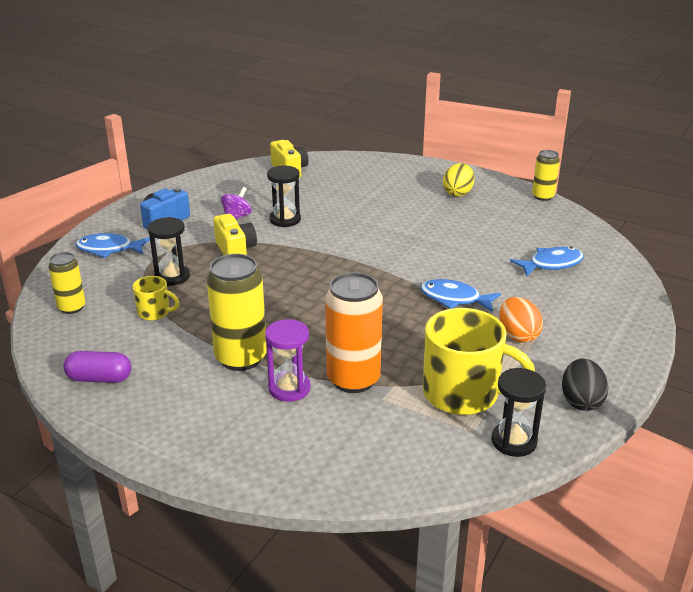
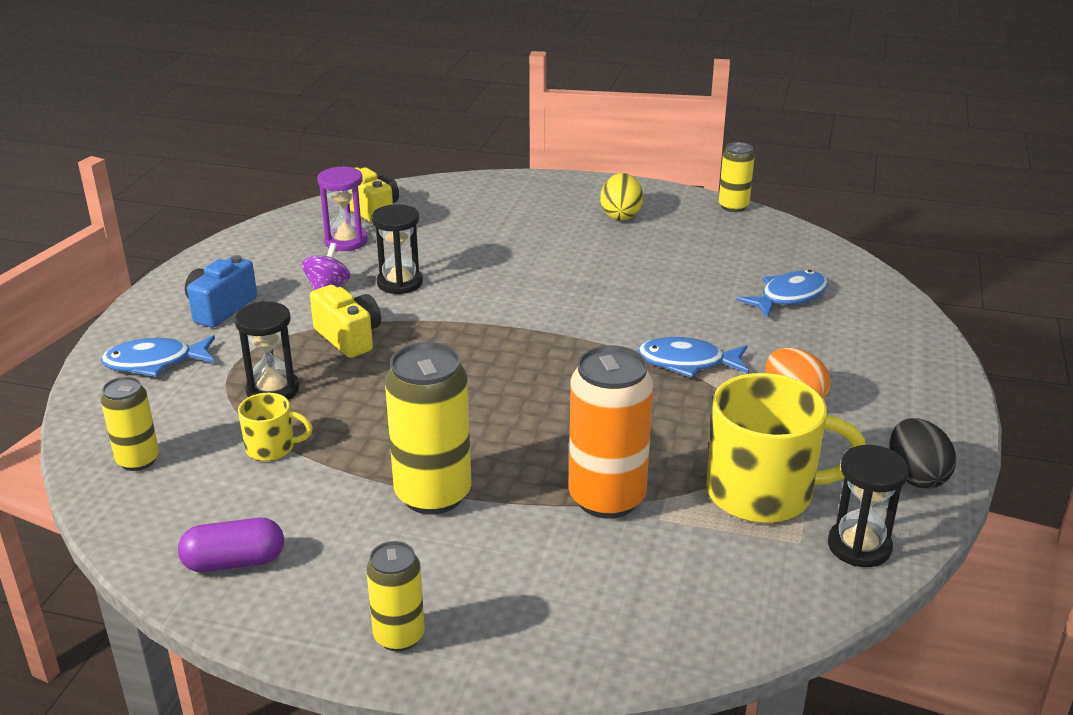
camera: 15 degrees left, 0 degrees up
(177, 442) = (399, 636): none -> yellow can
(289, 388) = (524, 527): purple hourglass -> purple hourglass (346, 241)

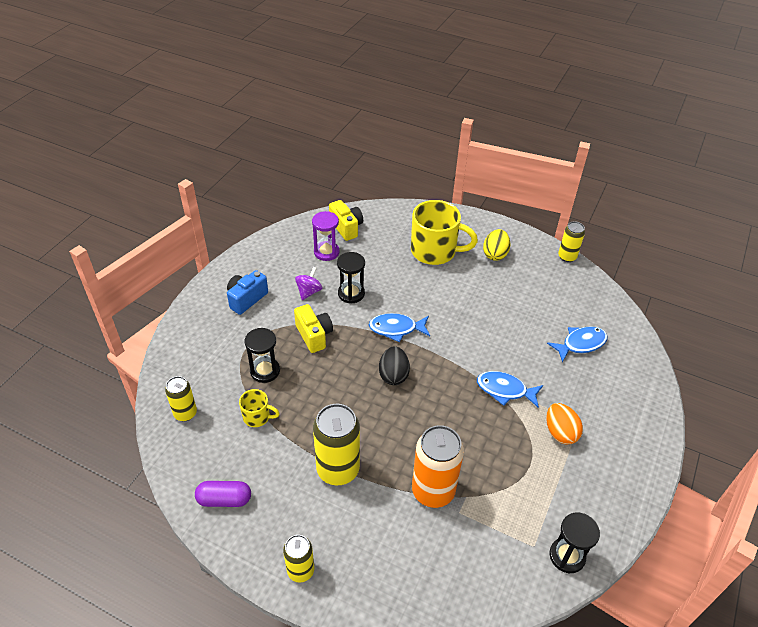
camera: 10 degrees right, 15 degrees up
(155, 362) = (204, 337): blue fish -> blue fish (396, 329)
(763, 493) = (523, 504): yellow mug -> yellow mug (435, 251)
(916, 476) = (616, 508): black egg -> black egg (393, 375)

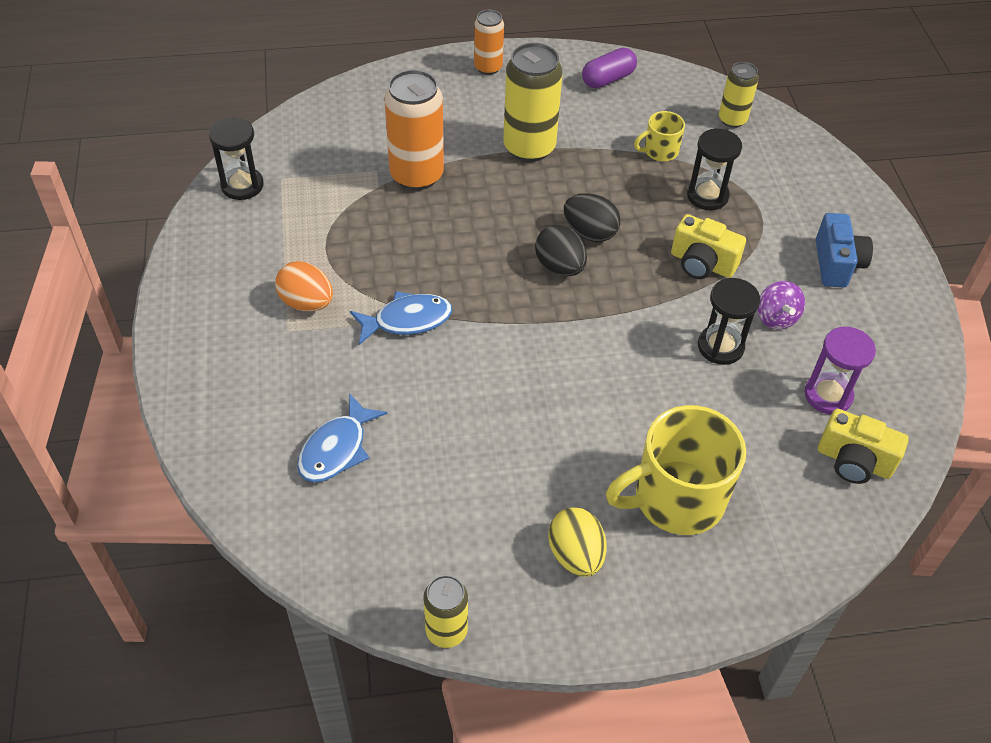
camera: 145 degrees right, 5 degrees up
(300, 570) = (488, 67): yellow can -> orange can
(357, 386) = (590, 233): none -> black egg
(396, 329) = (611, 328): blue fish -> none

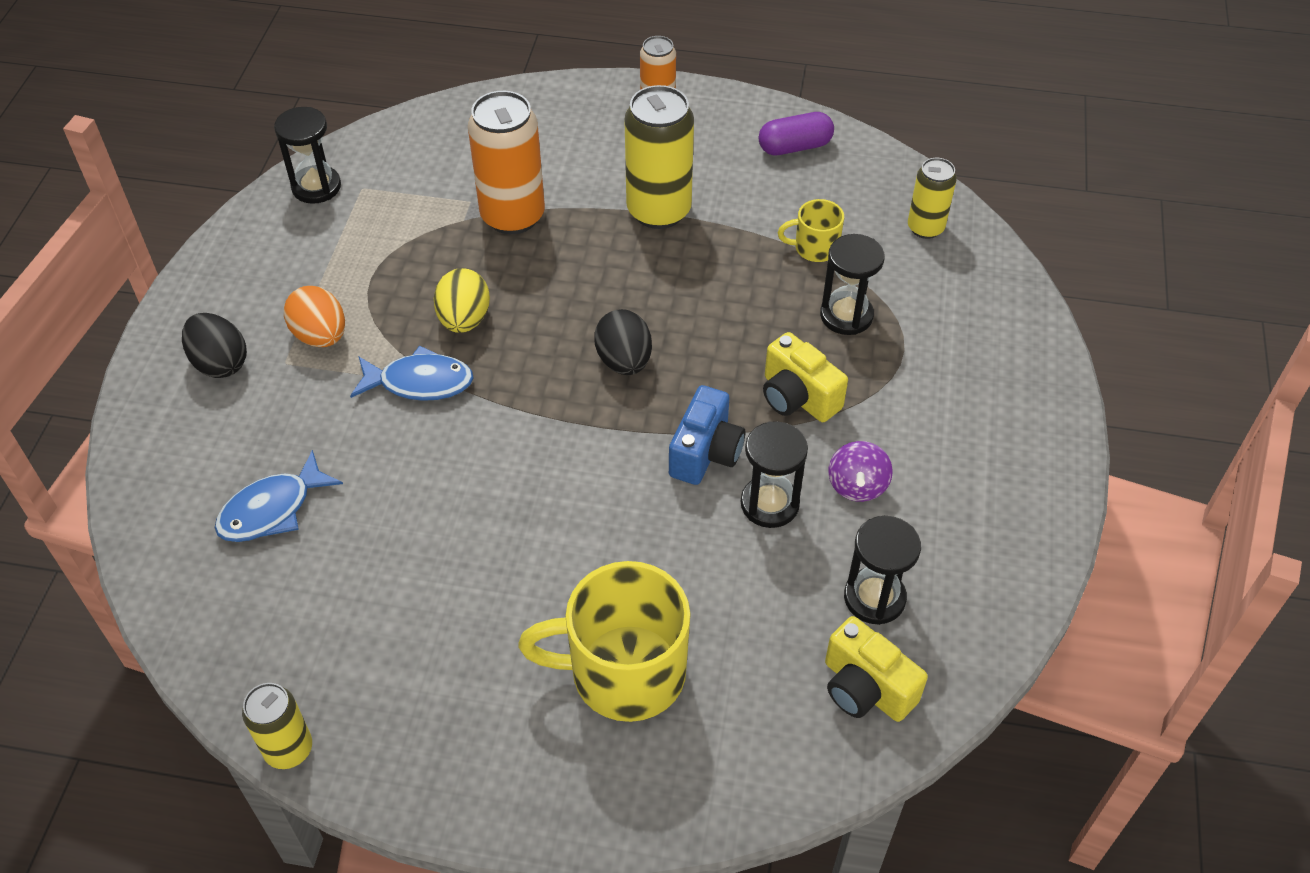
camera: 20 degrees right, 0 degrees up
(575, 555) = (474, 705): yellow egg -> yellow egg (464, 320)
(590, 233) = (680, 328): black egg -> black egg (220, 363)
(828, 395) = (874, 598): purple hourglass -> black hourglass
(836, 264) = (969, 437): blue camera -> blue camera (706, 453)

